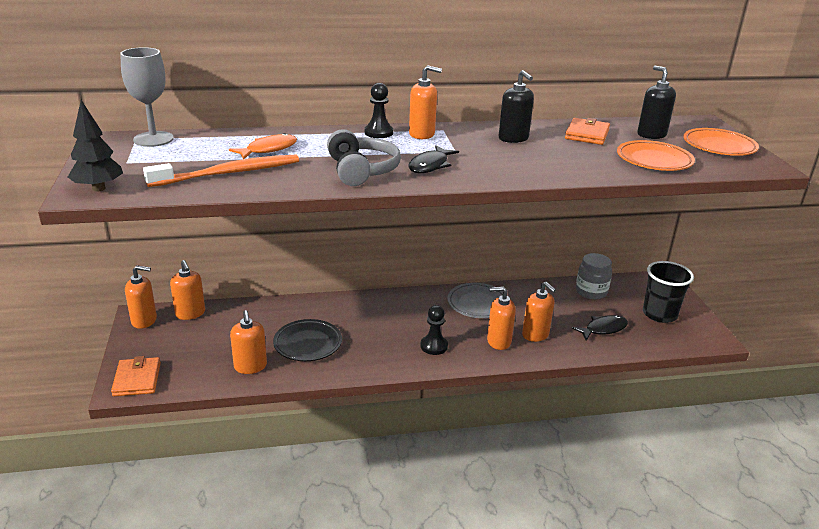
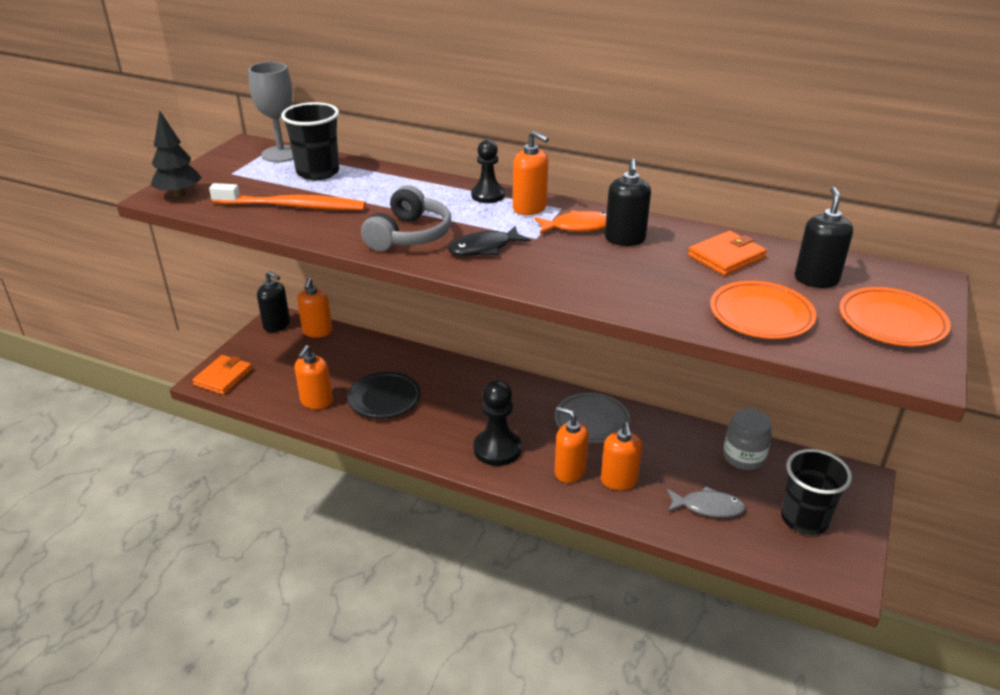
camera: 35 degrees right, 5 degrees up
(144, 320) = (277, 325): orange soap dispenser -> black soap dispenser
(211, 145) = (318, 172): none -> black cup
(268, 149) = (359, 189): orange fish -> orange fish (578, 227)
(434, 346) = (497, 449): black pawn -> black pawn, size x1.51
(603, 329) = (708, 507): black fish -> grey fish

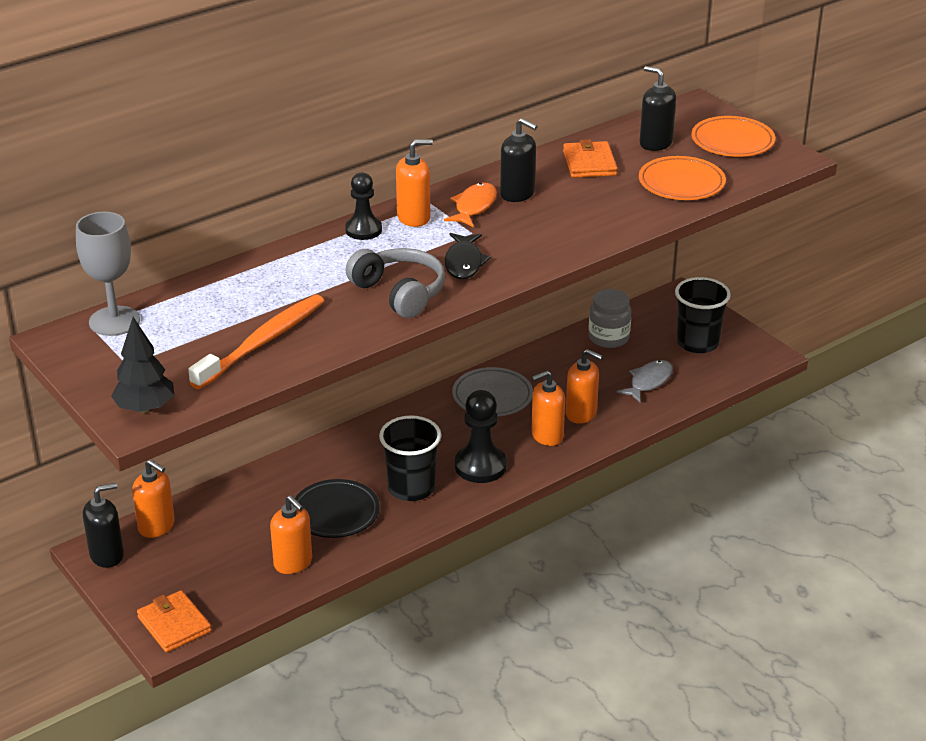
camera: 60 degrees left, 0 degrees up
(318, 172) = (194, 309): black cup -> black cup (411, 488)

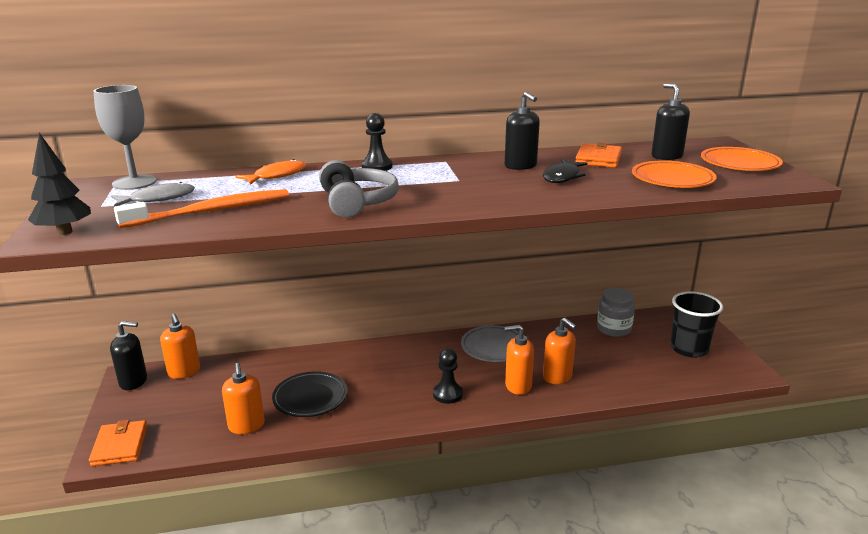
camera: 25 degrees right, 10 degrees down
(411, 488) = (381, 396): black cup -> none
(414, 217) = (423, 166): orange soap dispenser -> none
(464, 263) = (431, 194): black fish -> black fish (562, 177)
(474, 207) = (477, 167): orange fish -> orange fish (277, 175)
(480, 466) = (447, 394): black pawn -> black pawn, size x0.66
(648, 382) = (630, 367): grey fish -> grey fish (158, 199)

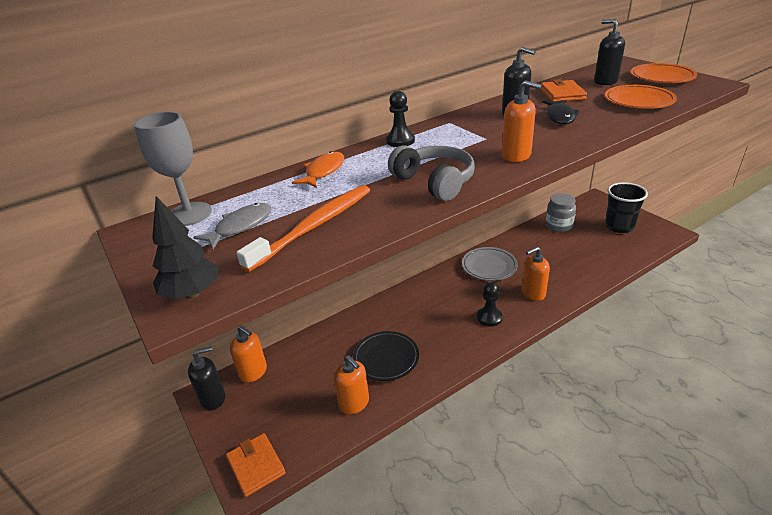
camera: 20 degrees left, 10 degrees up
(557, 377) = (553, 276): orange soap dispenser -> orange soap dispenser (516, 155)

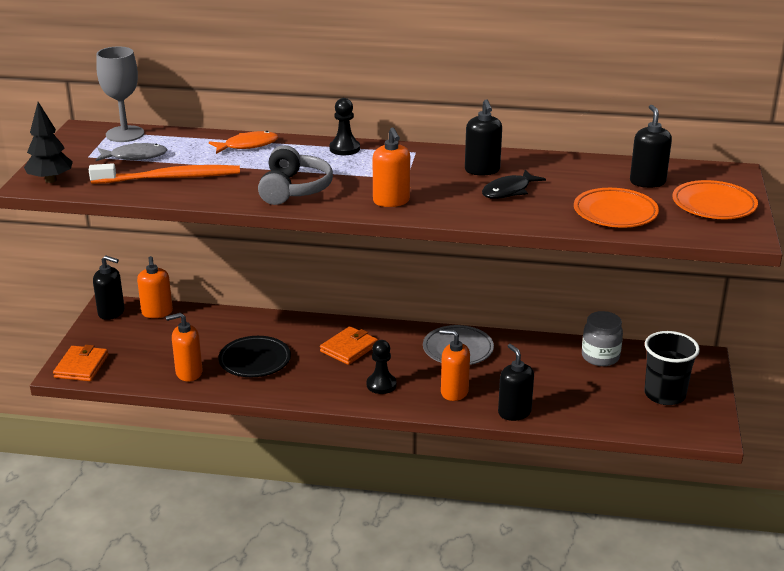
camera: 40 degrees right, 5 degrees down
(354, 403) = (188, 373): orange soap dispenser -> orange soap dispenser turned 75 degrees clockwise
(562, 94) = (570, 174): orange wallet -> orange wallet (349, 348)
(581, 283) = (514, 412): none -> black soap dispenser

